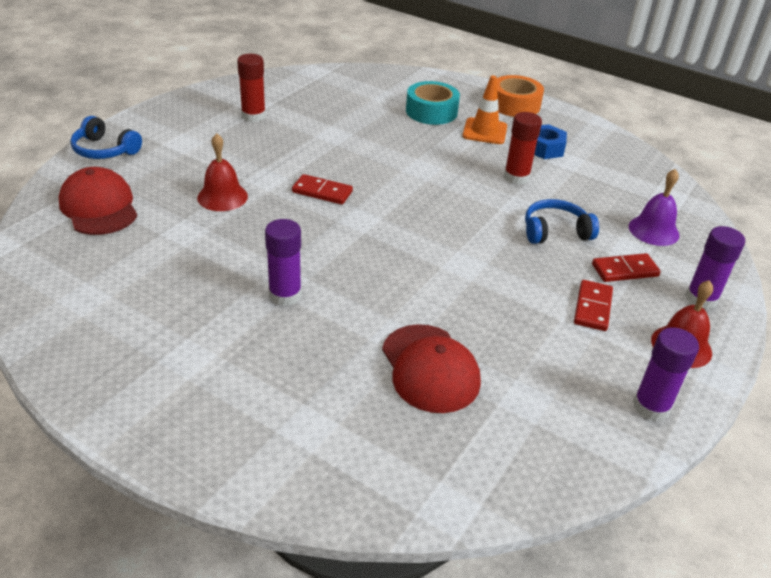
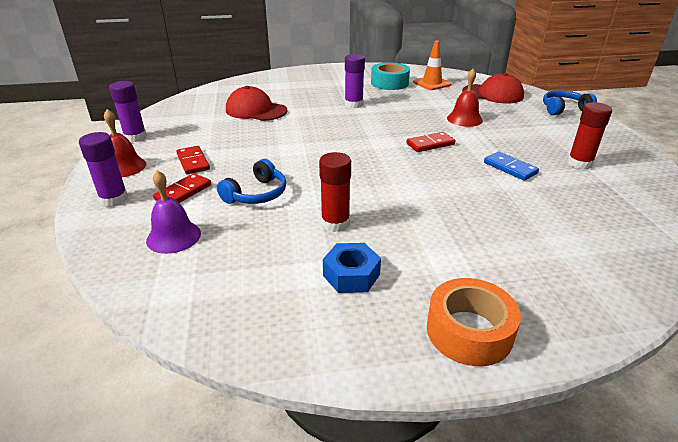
camera: 140 degrees right, 5 degrees down
(311, 141) = (510, 168): none -> blue domino
(431, 112) = (510, 252): turquoise tape -> turquoise tape (389, 83)
(484, 131) = (430, 259): orange traffic cone -> orange traffic cone (432, 83)

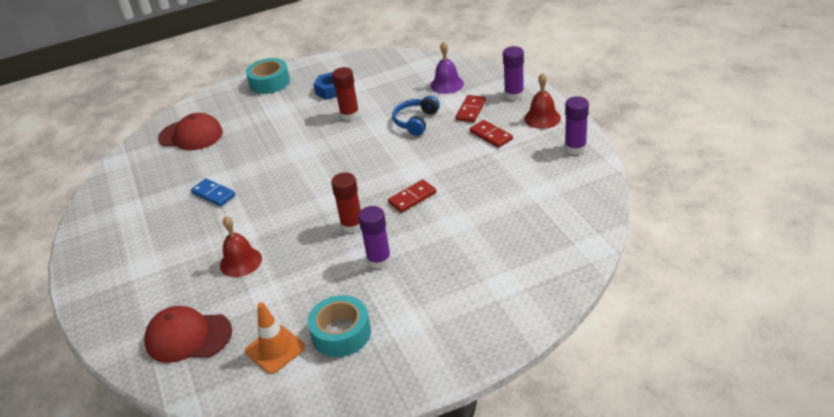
camera: 170 degrees right, 5 degrees up
(256, 110) = (491, 218): red cap -> red cap (191, 135)
(430, 144) = (283, 208): red domino -> red domino (412, 198)
(469, 331) = (269, 82): orange tape -> turquoise tape
(563, 109) = (106, 317): blue headphones -> none
(579, 163) = (147, 215): red glue stick -> red glue stick (352, 225)

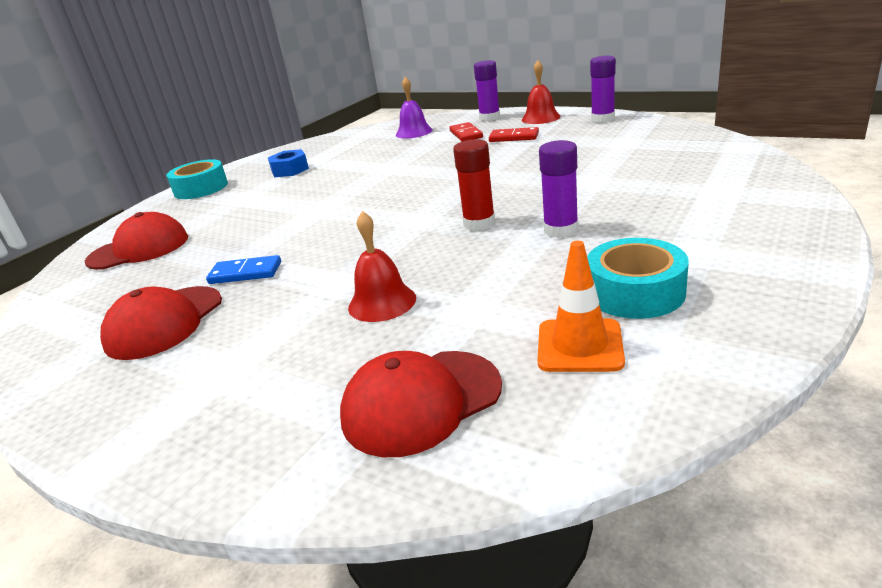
camera: 35 degrees left, 10 degrees down
(152, 213) = (164, 322): none -> red cap
(349, 115) = (339, 173): red glue stick -> none
(412, 198) = (511, 187): red domino -> none
(416, 121) = (422, 154): blue headphones -> none

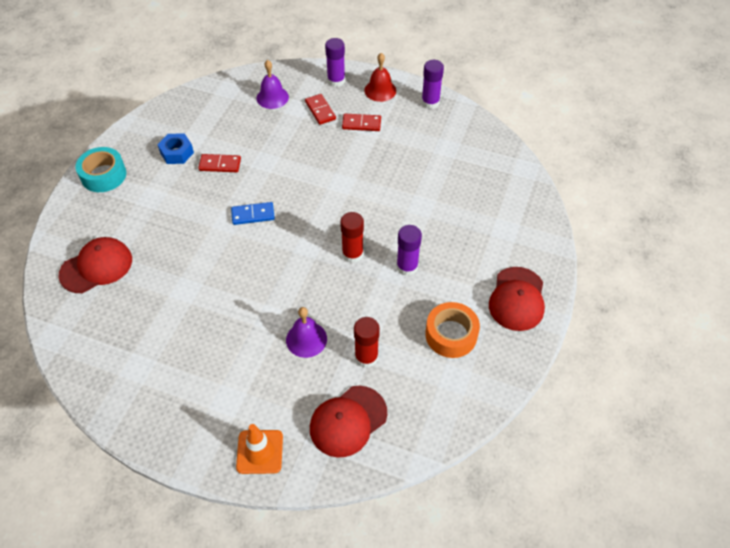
camera: 15 degrees left, 25 degrees up
(164, 322) = (166, 355): red cap -> red cap (517, 299)
(245, 273) = (200, 303): blue domino -> blue domino (253, 215)
(334, 173) = (220, 164): none -> red domino
(382, 302) = (306, 339): red bell -> purple bell
(476, 320) = (366, 357): none -> red glue stick
(579, 346) = (423, 379): orange traffic cone -> orange traffic cone (260, 452)
(635, 292) = (451, 335): turquoise tape -> orange tape

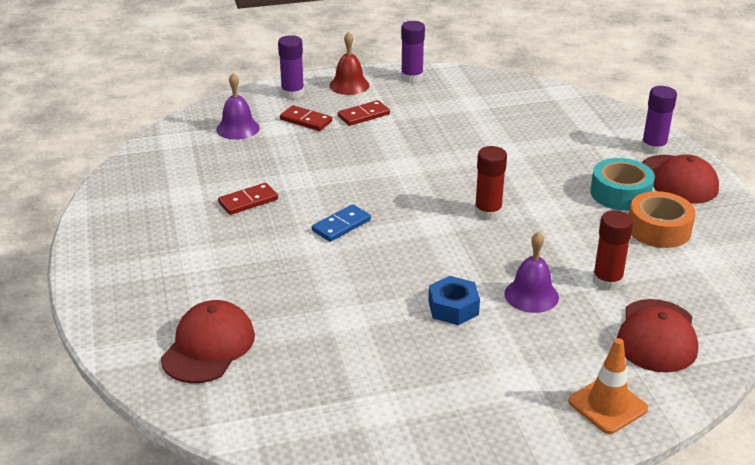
camera: 35 degrees left, 20 degrees down
(103, 175) = (109, 265): turquoise tape -> turquoise tape (620, 193)
(177, 153) = (181, 211): blue nut -> blue nut (453, 308)
(407, 267) = (552, 199): purple glue stick -> purple glue stick (653, 147)

